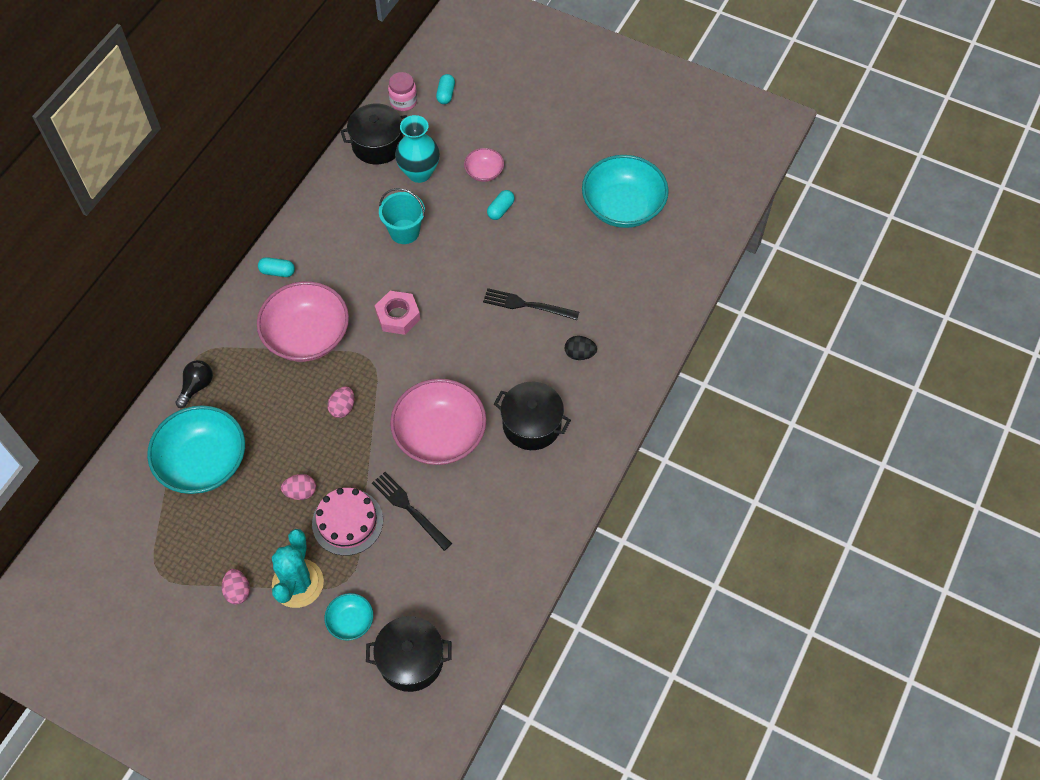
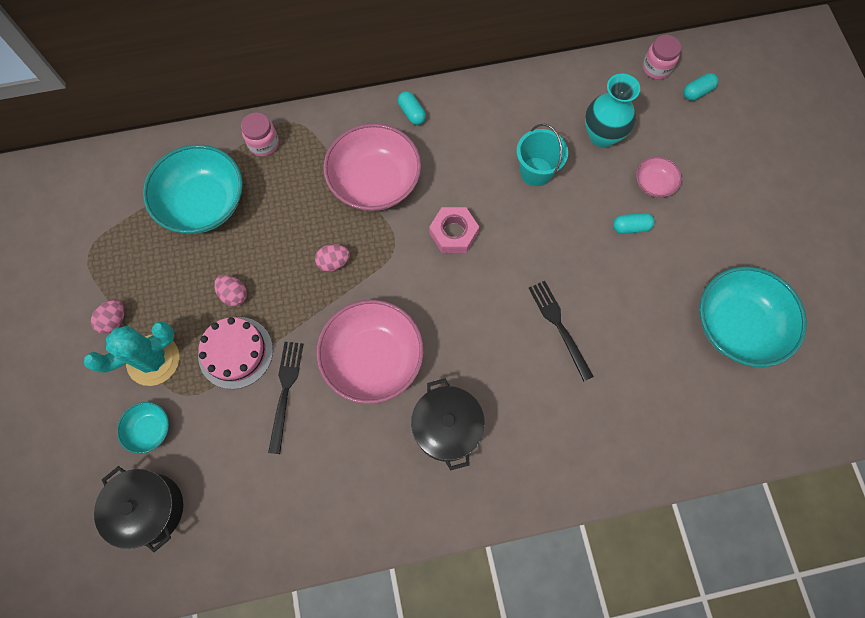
camera: 50 degrees right, 10 degrees up
(197, 386) = (263, 144): black light bulb -> pink jar
(377, 145) = (596, 84): black pot -> none
(579, 354) = (552, 412): black egg -> none

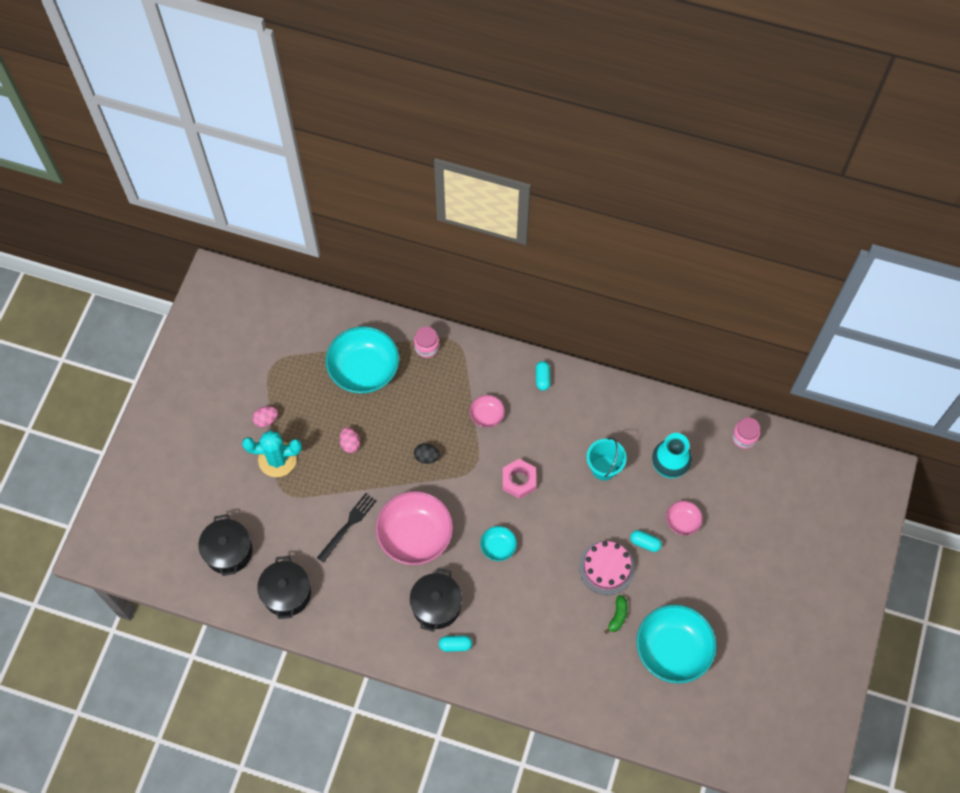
camera: 30 degrees right, 5 degrees down
(150, 429) = (253, 503): turquoise bowl -> turquoise bowl (498, 547)
(235, 352) = (331, 482): pink cake -> pink cake (606, 567)
(254, 519) = (287, 593): none -> black pot
(334, 262) = (427, 457): pink egg -> black egg
(375, 182) = (487, 415): pink bowl -> pink bowl, size x0.48
(559, 326) = (550, 582): black fork -> none
(655, 322) = (618, 616): none -> green banana
(697, 92) = (762, 472): turquoise capsule -> turquoise capsule (455, 645)

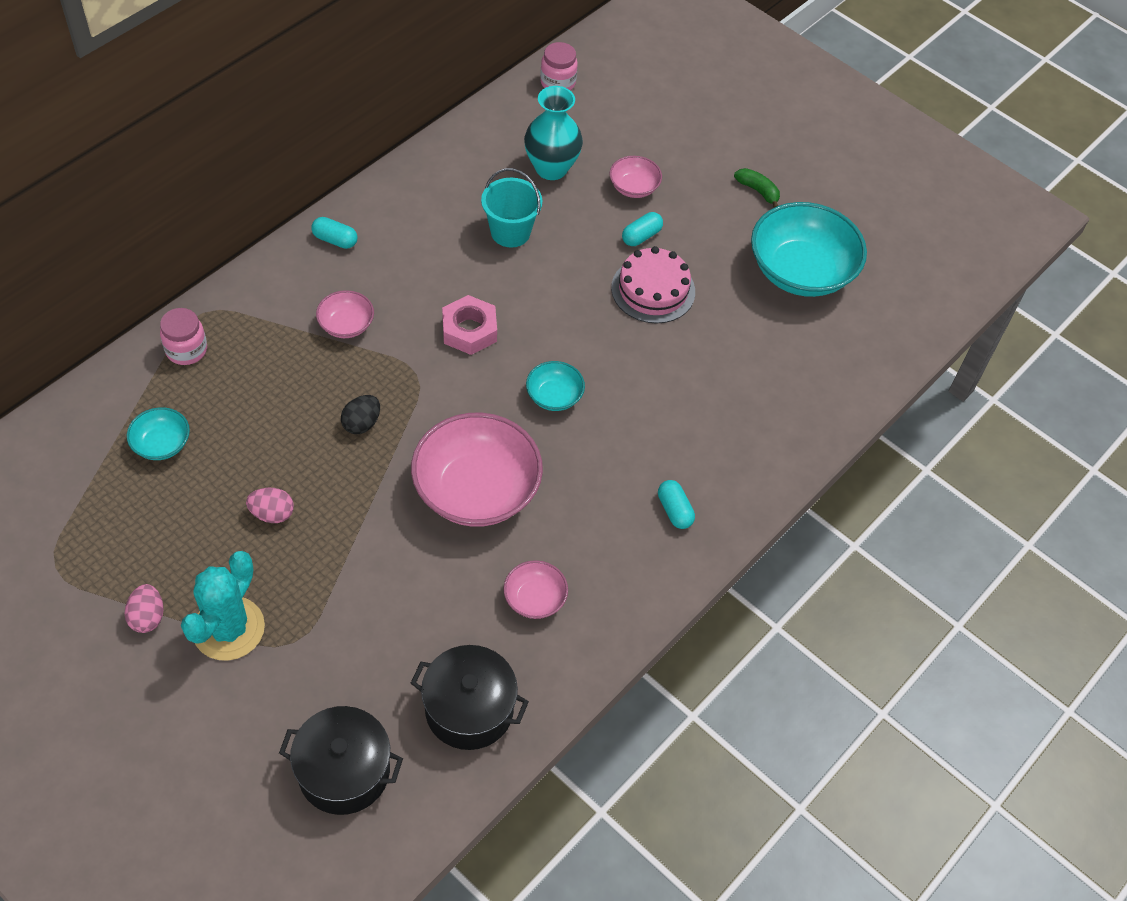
camera: 70 degrees left, 10 degrees down
(348, 525) = (406, 573): black fork -> none
(364, 369) = (161, 444): turquoise bowl -> turquoise bowl, size x0.48
(364, 596) = (535, 599): none -> pink bowl
(436, 605) = (601, 509): black pot -> none
(455, 645) = (674, 510): turquoise capsule -> turquoise capsule turned 45 degrees counterclockwise
(618, 616) = (727, 307): green banana -> green banana (758, 191)

